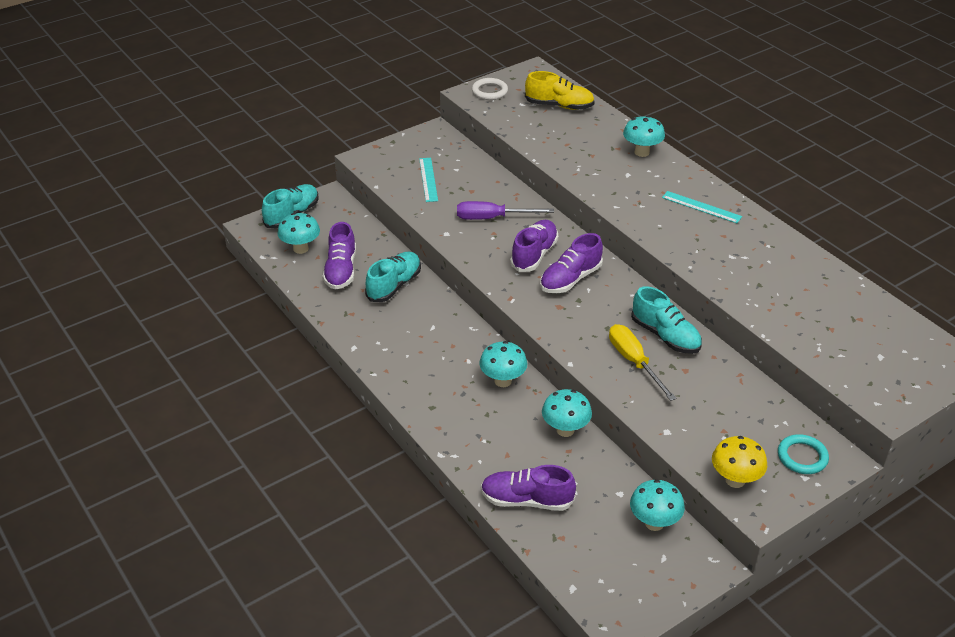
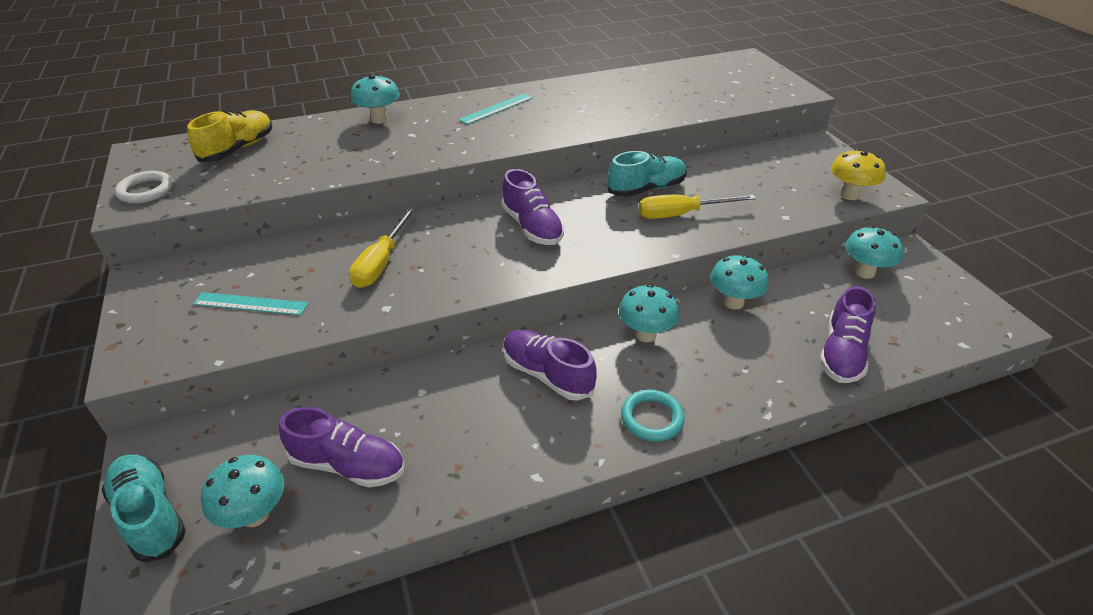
camera: 75 degrees left, 0 degrees up
(394, 285) = (419, 405): turquoise shoe -> none
(492, 218) = (381, 262): purple screwdriver -> yellow screwdriver
(534, 255) = (474, 243): purple shoe -> purple shoe (547, 375)
(802, 457) = (817, 158): turquoise ring -> turquoise ring (652, 418)

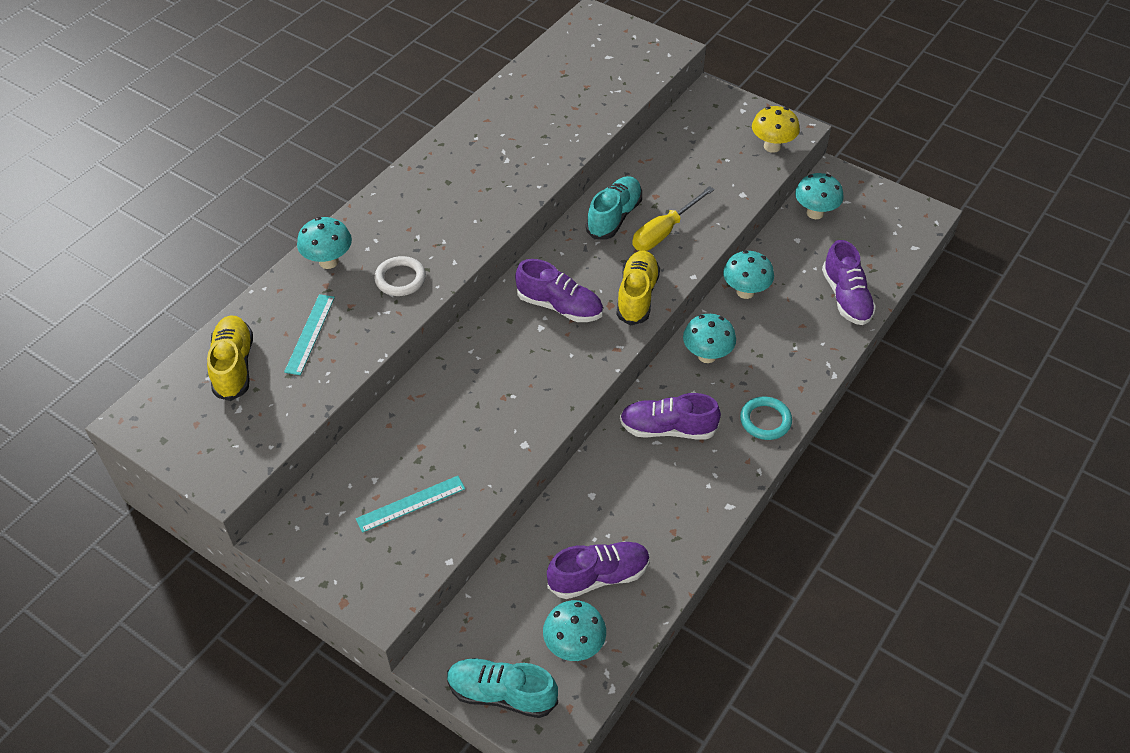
camera: 35 degrees left, 10 degrees up
(146, 191) = (211, 456): white ring -> white ring (400, 279)
(381, 262) = (473, 407): yellow screwdriver -> none
(496, 109) = (426, 194): turquoise ruler -> turquoise ruler (309, 334)
(607, 247) = (637, 296): none -> yellow shoe

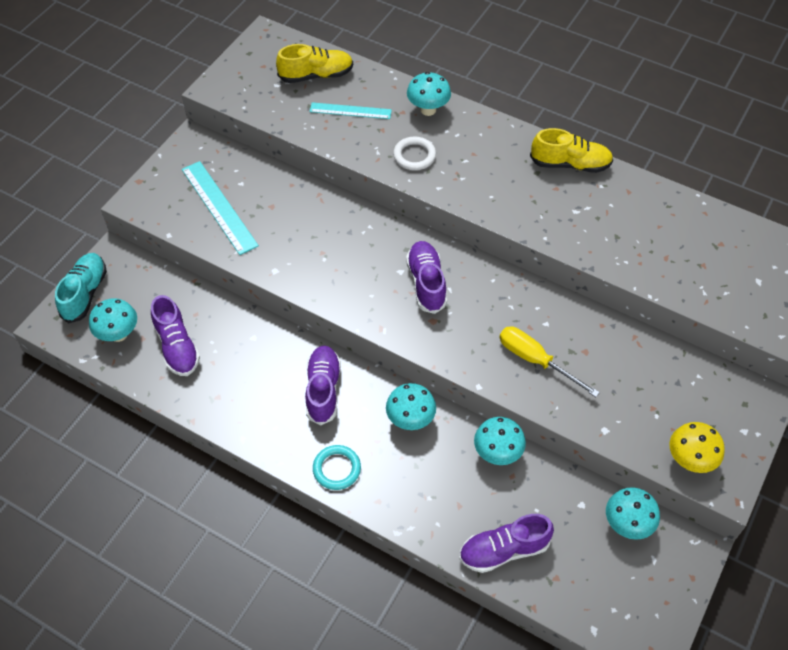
camera: 85 degrees right, 5 degrees up
(411, 503) = (219, 207): turquoise ruler -> turquoise ruler, size x1.56
(559, 306) = (426, 283): purple shoe -> purple shoe turned 150 degrees clockwise
(614, 217) = (548, 318): turquoise shoe -> none
(637, 296) = (446, 341): yellow shoe -> yellow shoe (570, 164)

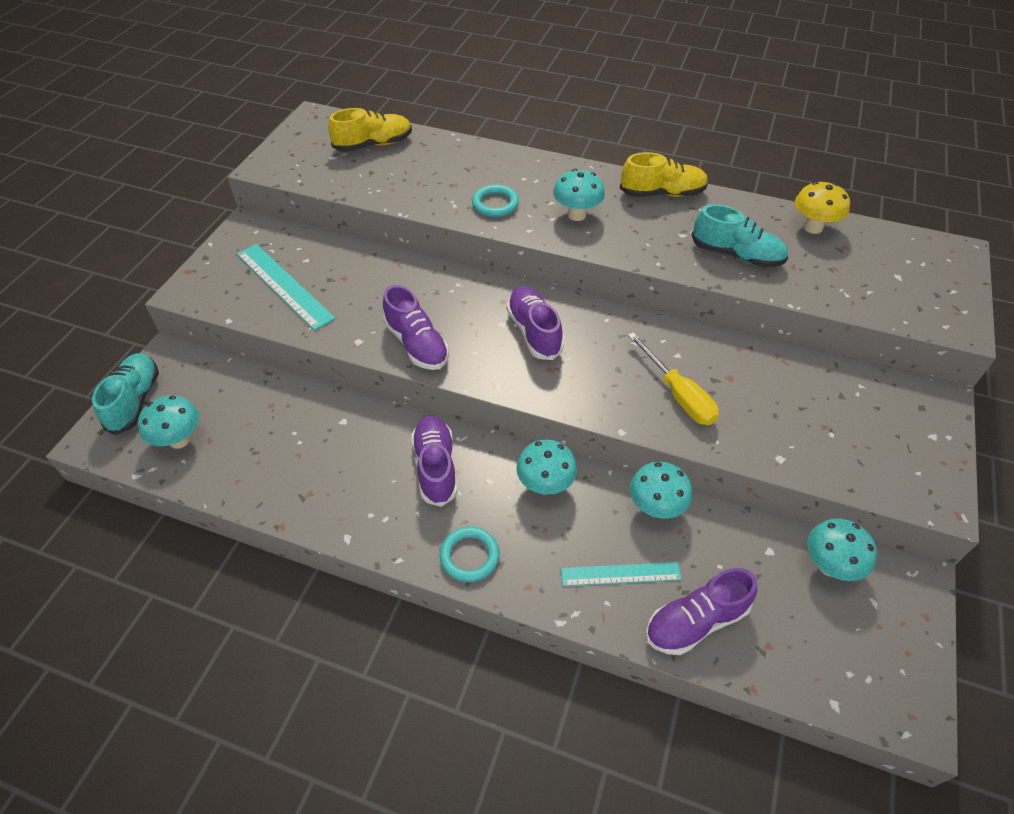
camera: 10 degrees left, 5 degrees down
(177, 346) = (252, 444): purple shoe -> purple shoe (417, 344)
(350, 111) = (417, 171): turquoise ruler -> turquoise ruler (620, 574)
(414, 156) = (495, 204): white ring -> turquoise ring
(428, 110) = (499, 162): turquoise mushroom -> turquoise mushroom (577, 215)
(535, 360) = (678, 394): yellow screwdriver -> yellow screwdriver turned 150 degrees counterclockwise
(618, 239) = (736, 255): none -> turquoise shoe
(689, 460) = (887, 477): yellow mushroom -> yellow mushroom (813, 227)

